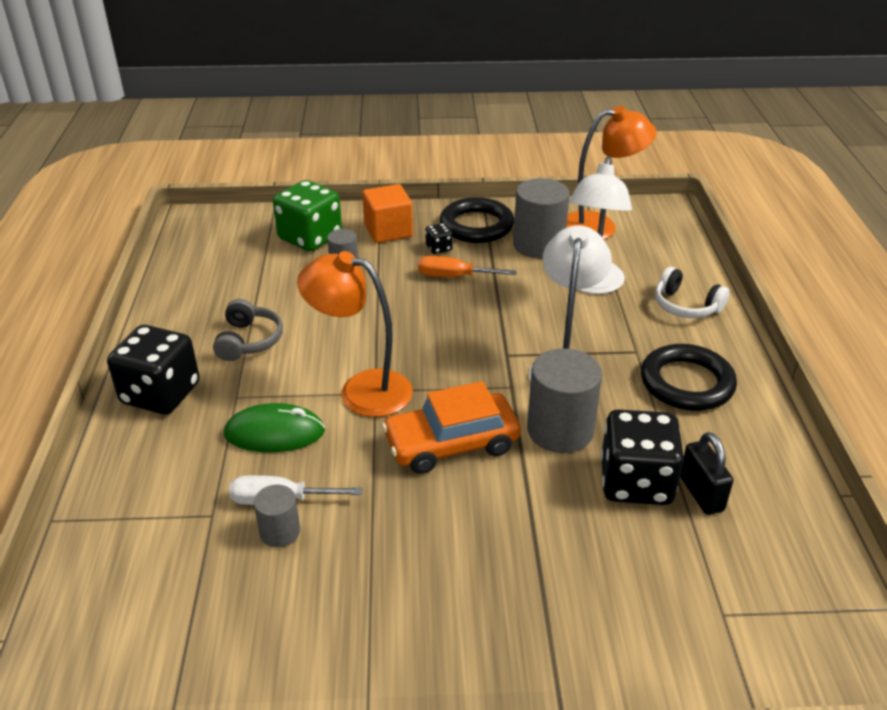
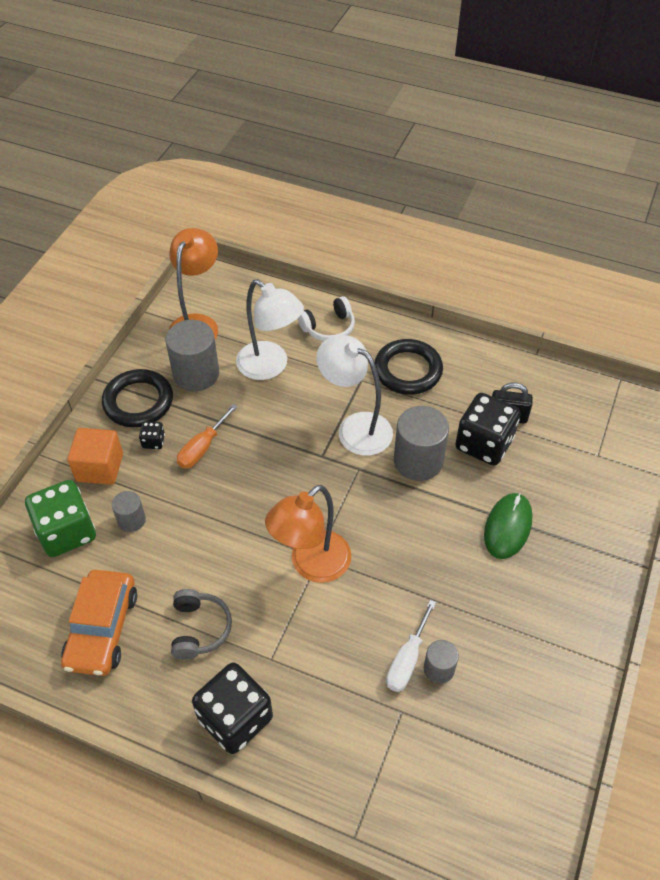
camera: 65 degrees left, 15 degrees up
(249, 341) = (199, 629): grey headphones -> grey headphones turned 60 degrees clockwise
(274, 433) = (331, 642): green mouse -> green mouse (507, 527)
(451, 443) = (400, 529): orange car -> orange car (102, 629)

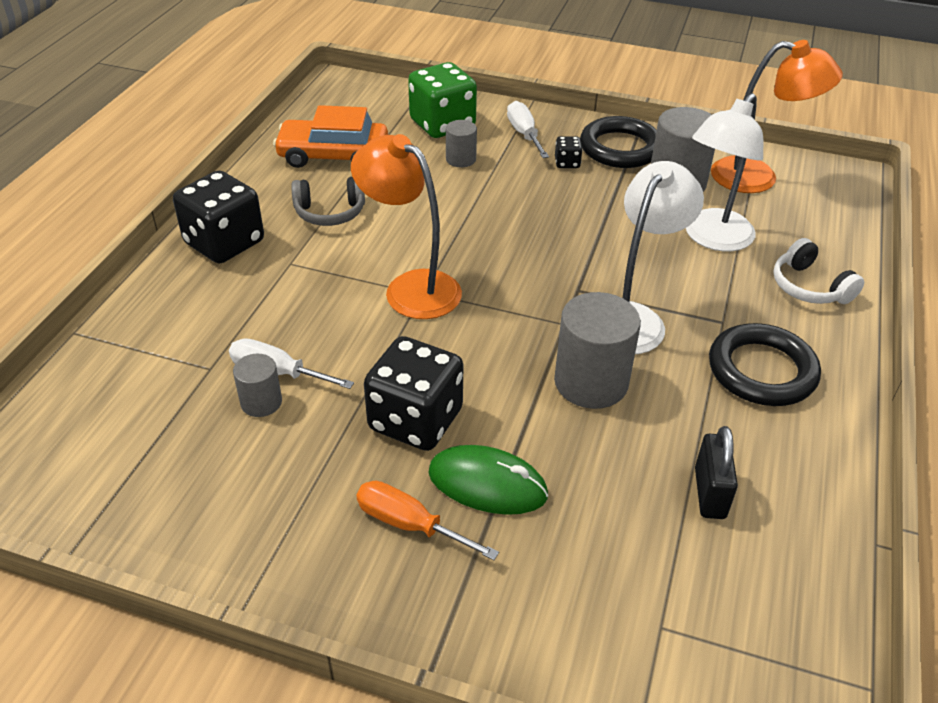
camera: 85 degrees right, 10 degrees down
(100, 467) = (524, 134): orange cube -> white screwdriver
(202, 448) = (566, 196): orange screwdriver -> orange screwdriver (409, 524)
(484, 444) = (643, 460): black dice -> black dice (415, 420)

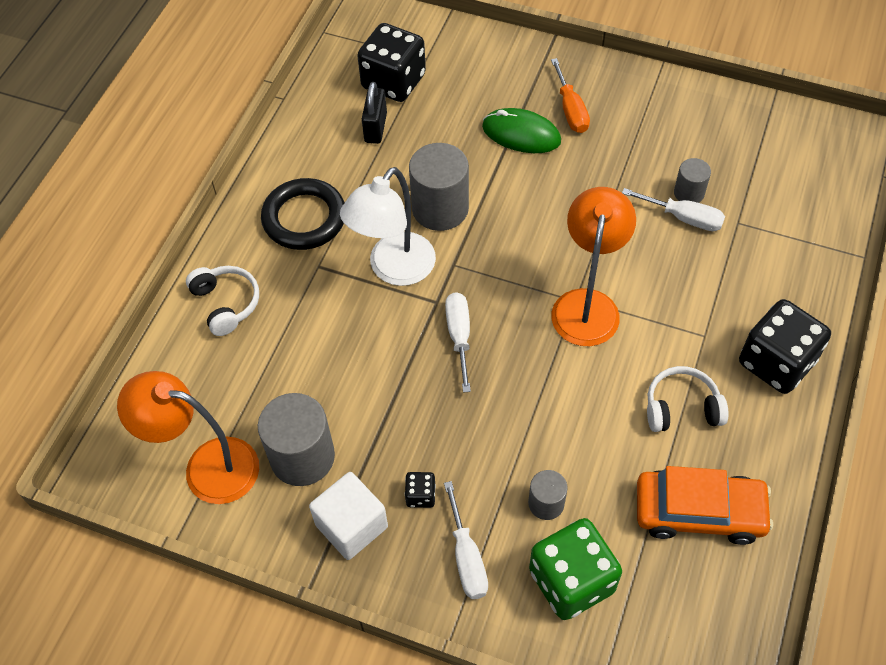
camera: 175 degrees left, 15 degrees up
(330, 212) = (681, 408): grey headphones -> white headphones
(409, 524) = (570, 110): orange screwdriver -> orange screwdriver turned 45 degrees clockwise
(411, 287) = (587, 304): orange lamp -> orange lamp turned 120 degrees counterclockwise
(415, 420) = (572, 179): black dice -> black dice (393, 82)
(548, 261) = (459, 336): none -> white screwdriver
(620, 148) = (351, 526): black ring -> white cube
(712, 239) = (292, 367): white lamp -> none

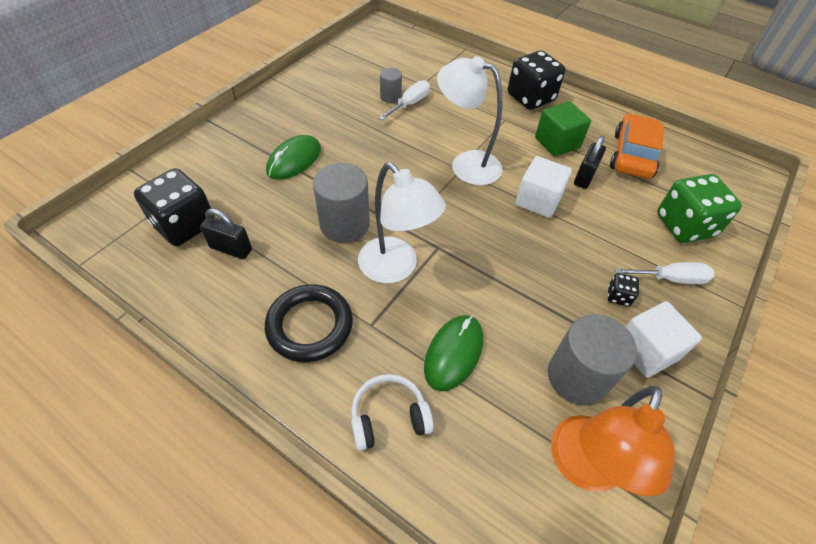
camera: 80 degrees left, 5 degrees down
(303, 341) = (453, 353): none -> green mouse
(459, 336) = (475, 240): white screwdriver -> none
(546, 503) = (626, 224): grey cylinder -> none
(551, 395) = (538, 200): none -> white cube
(570, 110) = (287, 129): orange screwdriver -> none
(587, 304) = (466, 164): orange lamp -> white lamp
(621, 448) = (584, 177): none -> black padlock
(681, 408) = (557, 143): white headphones -> green cube

